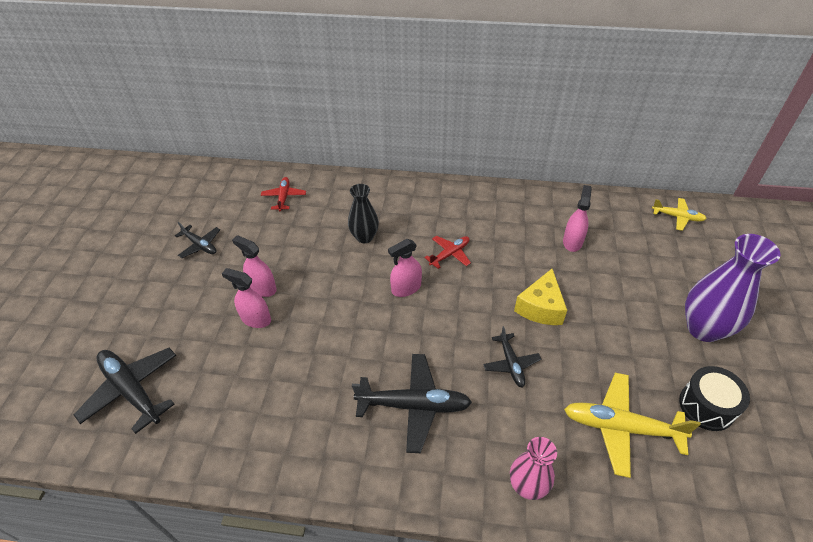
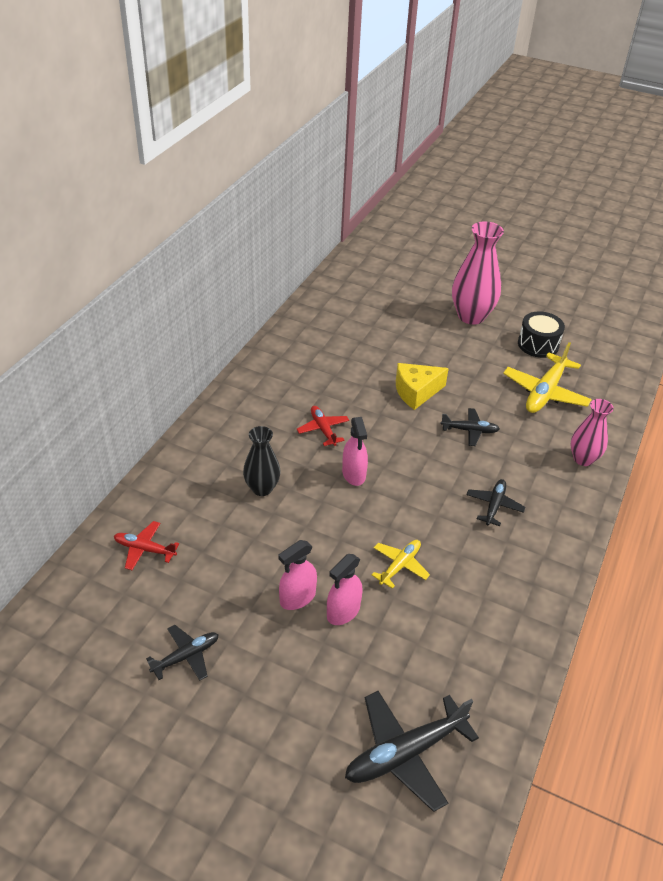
camera: 75 degrees left, 5 degrees down
(414, 405) = (494, 505): black plane -> black plane, size x0.57
(541, 307) = (416, 392): yellow cheese -> yellow cheese turned 120 degrees clockwise
(572, 242) = (348, 346): pink spray bottle -> none
(677, 217) = (350, 278): yellow plane -> yellow plane (400, 565)
(703, 328) = (471, 316): purple vase -> pink vase

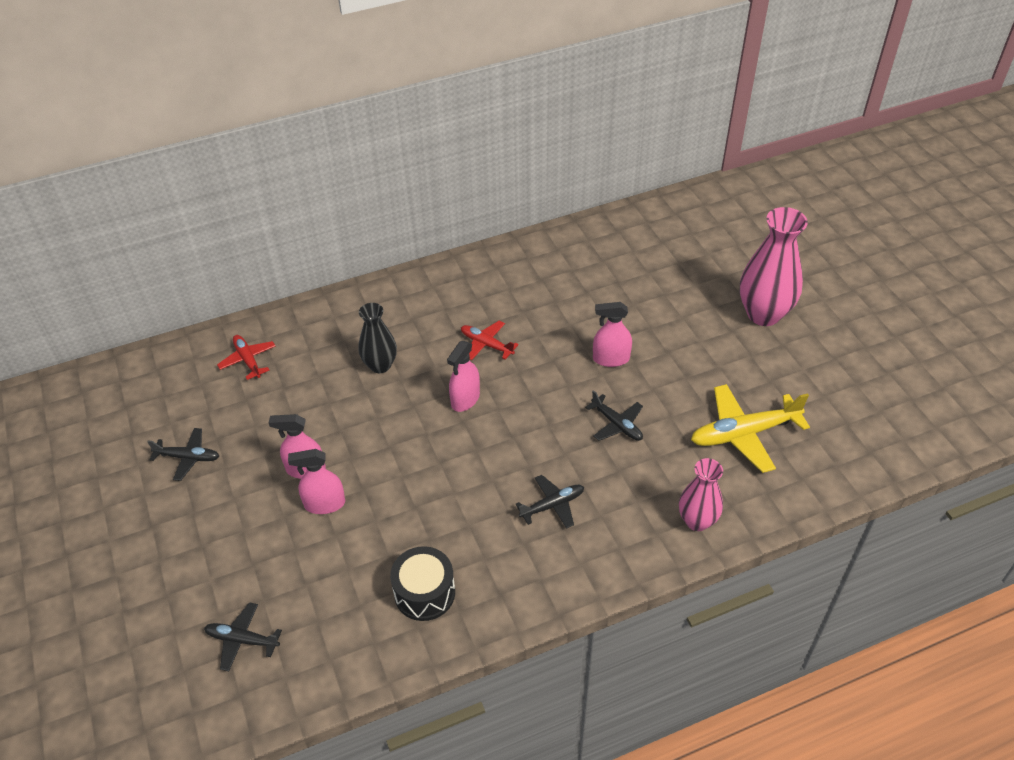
camera: 45 degrees right, 5 degrees up
(323, 429) = (486, 344): red plane -> red plane turned 75 degrees counterclockwise
(400, 565) = (409, 499): yellow plane -> none
(405, 753) = (242, 640): black plane -> black plane, size x0.57
(416, 392) = (611, 359): yellow cheese -> pink spray bottle
(538, 344) = (801, 381): black drum -> black drum (424, 593)

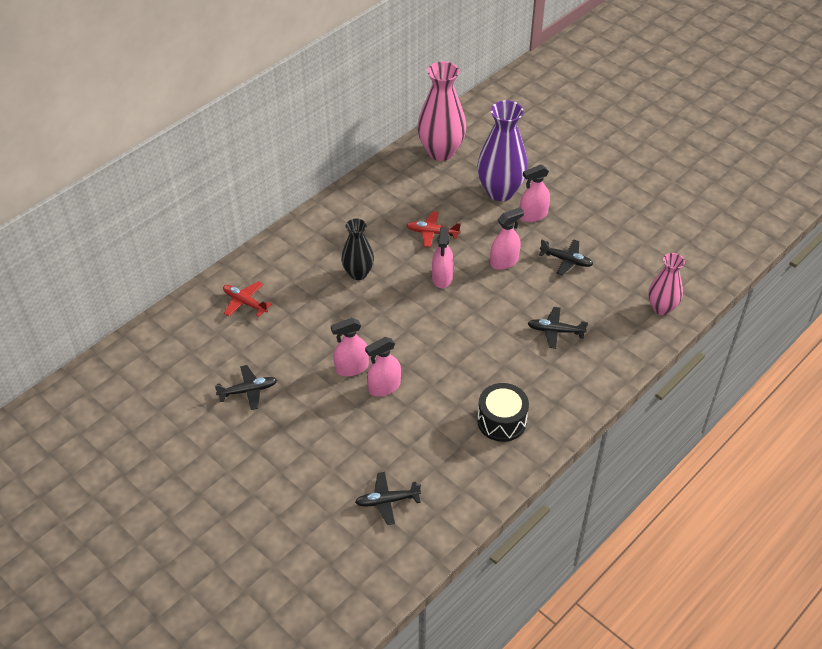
camera: 25 degrees left, 0 degrees up
(544, 403) = (504, 261): none -> pink spray bottle
(552, 505) = (555, 331): black plane -> black plane turned 120 degrees counterclockwise
(590, 320) = (500, 191): none -> purple vase
(744, 433) = (658, 239): yellow plane -> none
(763, 314) = (623, 150): pink vase -> pink vase (441, 152)

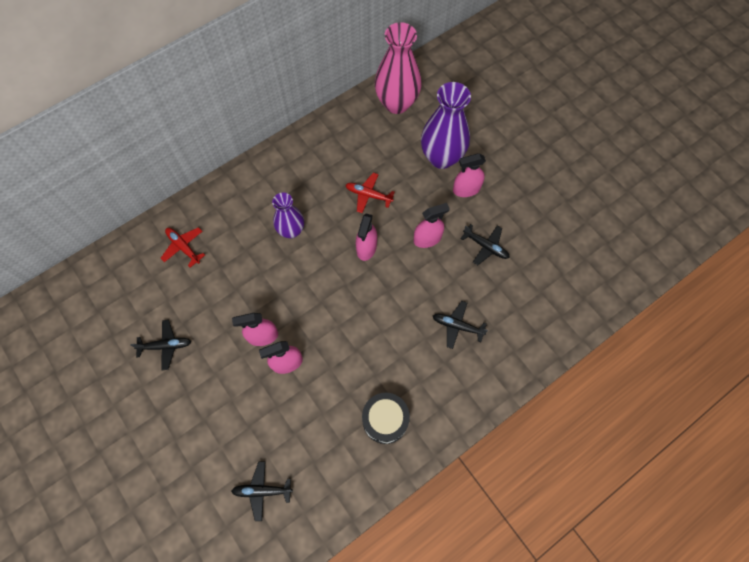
camera: 10 degrees right, 20 degrees up
(358, 273) = (291, 230): black vase -> purple vase
(661, 308) = (563, 316): pink vase -> none

